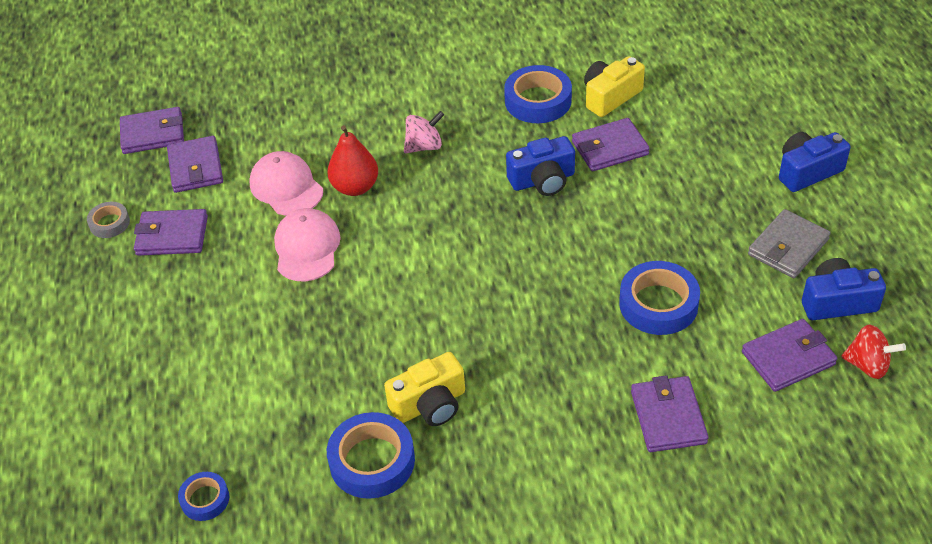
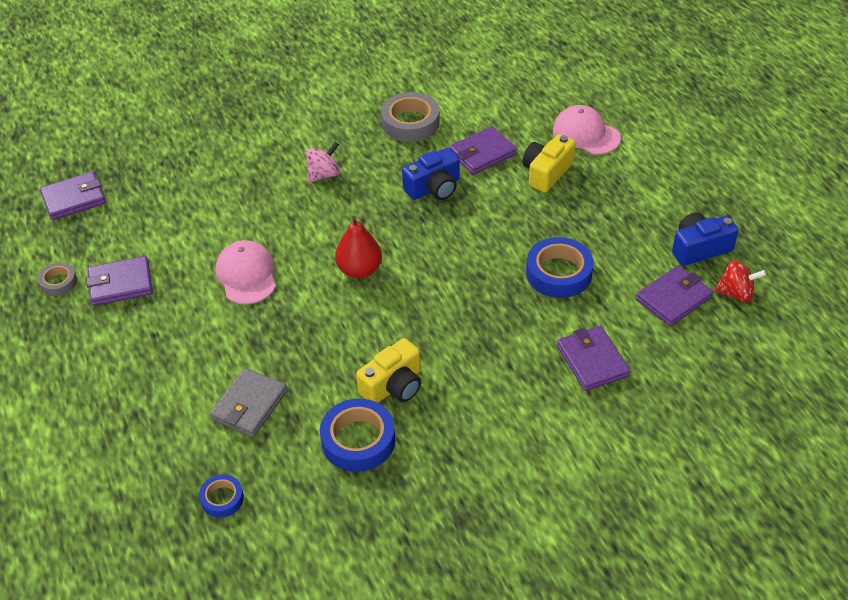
camera: 15 degrees left, 0 degrees up
(196, 167) = (124, 222): purple wallet -> none
(286, 187) = (212, 226): pink cap -> pink cap (586, 134)
(355, 187) = (273, 218): red pear -> red pear (359, 270)
(538, 101) = (410, 123): blue tape -> grey tape
(610, 97) = (470, 111): yellow camera -> yellow camera (546, 173)
(788, 247) = (649, 211): grey wallet -> grey wallet (249, 405)
(807, 171) = (648, 149): blue camera -> none

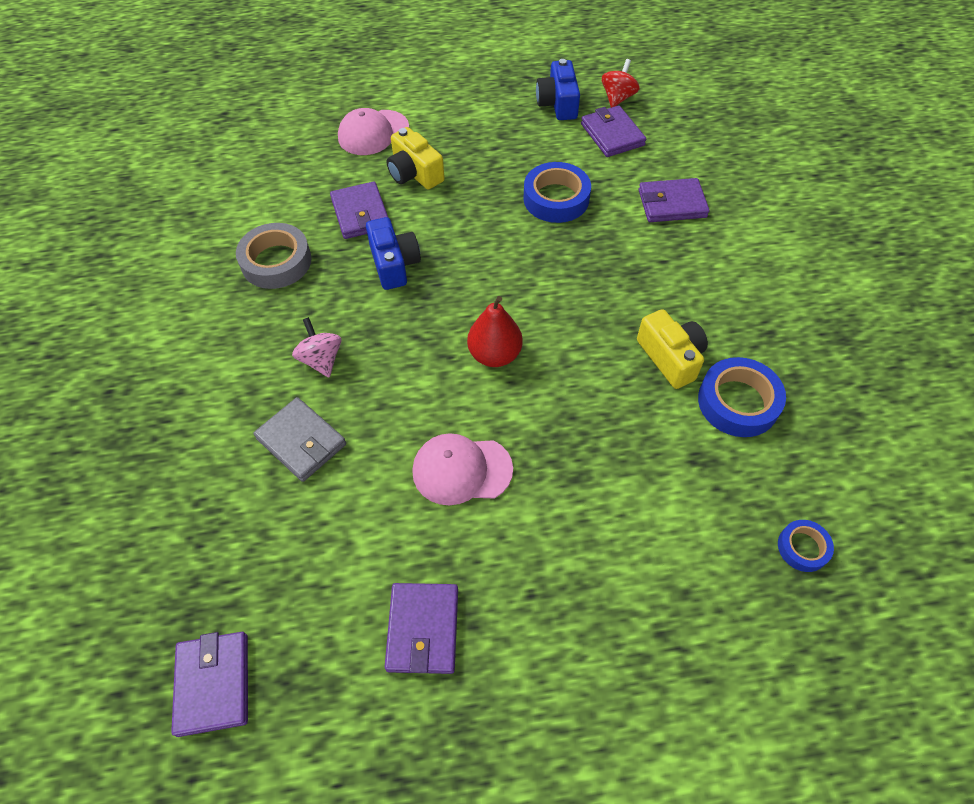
camera: 75 degrees left, 10 degrees up
(58, 282) = (387, 722): grey tape -> none
(249, 405) = (671, 499): grey wallet -> grey wallet (301, 441)

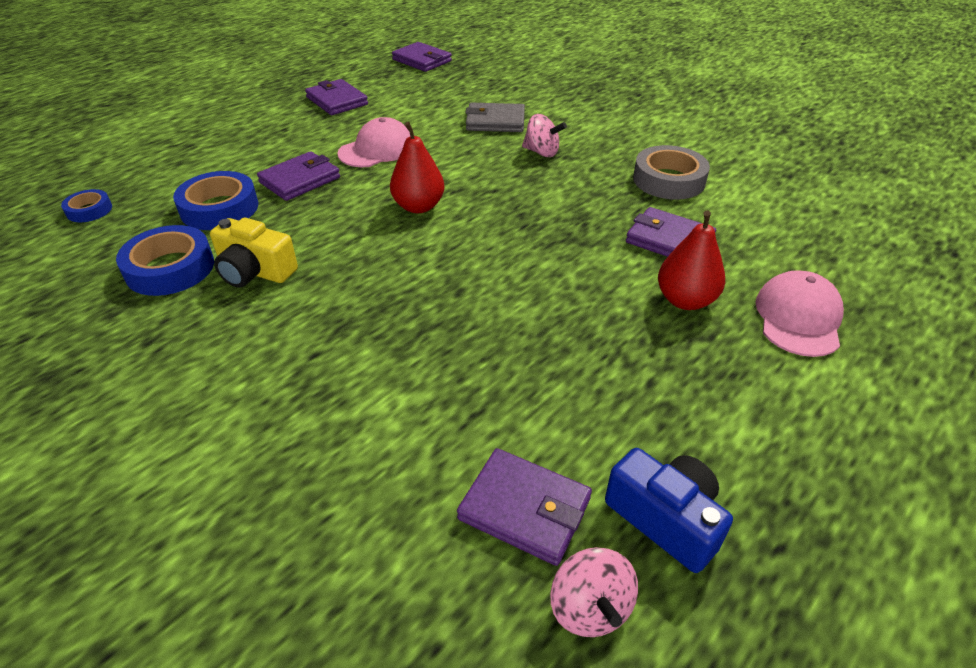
camera: 140 degrees right, 15 degrees down
(394, 264) = (579, 221): blue camera -> none
(414, 173) = (685, 300): yellow camera -> red pear
(556, 198) = (503, 359): blue tape -> blue tape (219, 208)
(617, 98) = (590, 608): red spinning top -> pink spinning top
(672, 204) = (348, 436): purple wallet -> purple wallet (300, 180)

